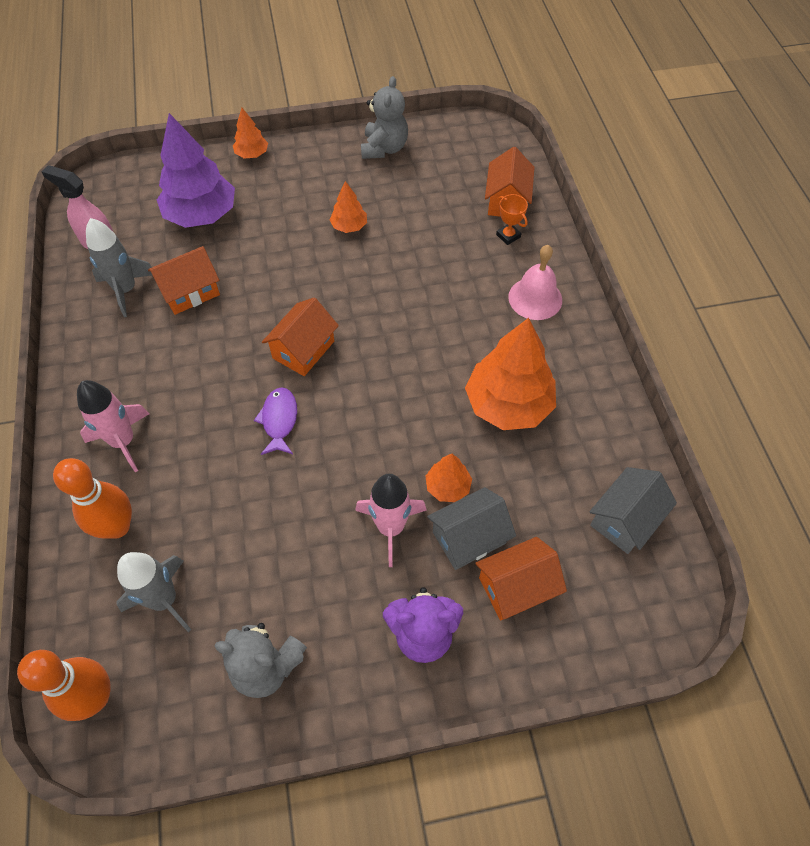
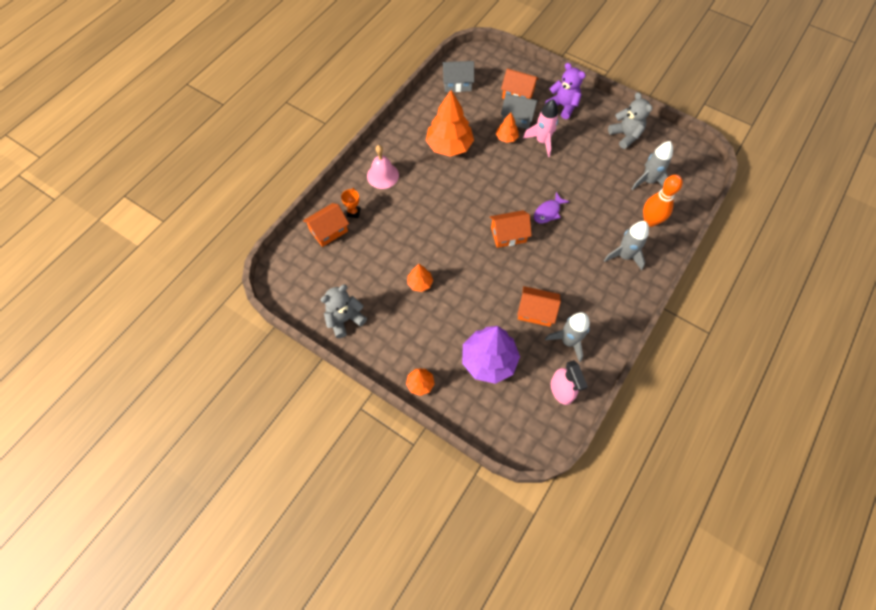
camera: 135 degrees left, 5 degrees up
(95, 697) = (693, 169): orange bowling pin -> none
(123, 441) = (624, 256): pink rocket -> grey rocket

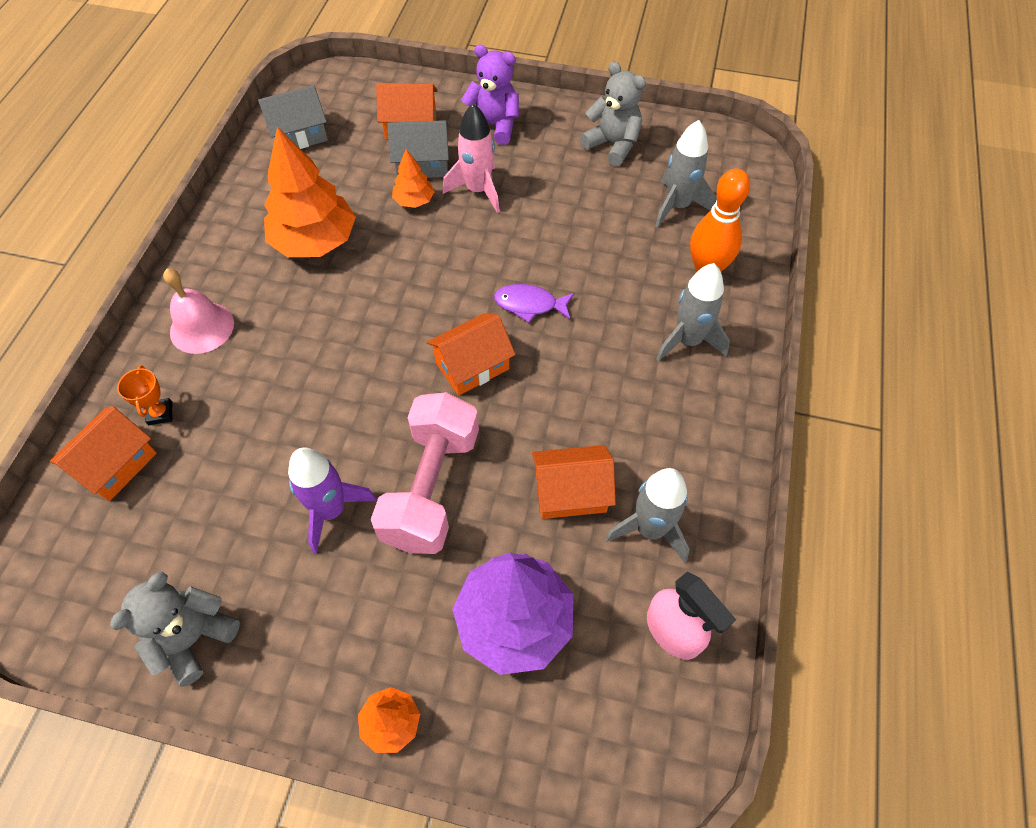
camera: 20 degrees left, 5 degrees down
(420, 283) = (331, 510): orange tree -> purple rocket
(470, 288) = (431, 487): none -> pink dumbbell
(548, 212) = (529, 305): purple fish -> purple fish turned 75 degrees clockwise

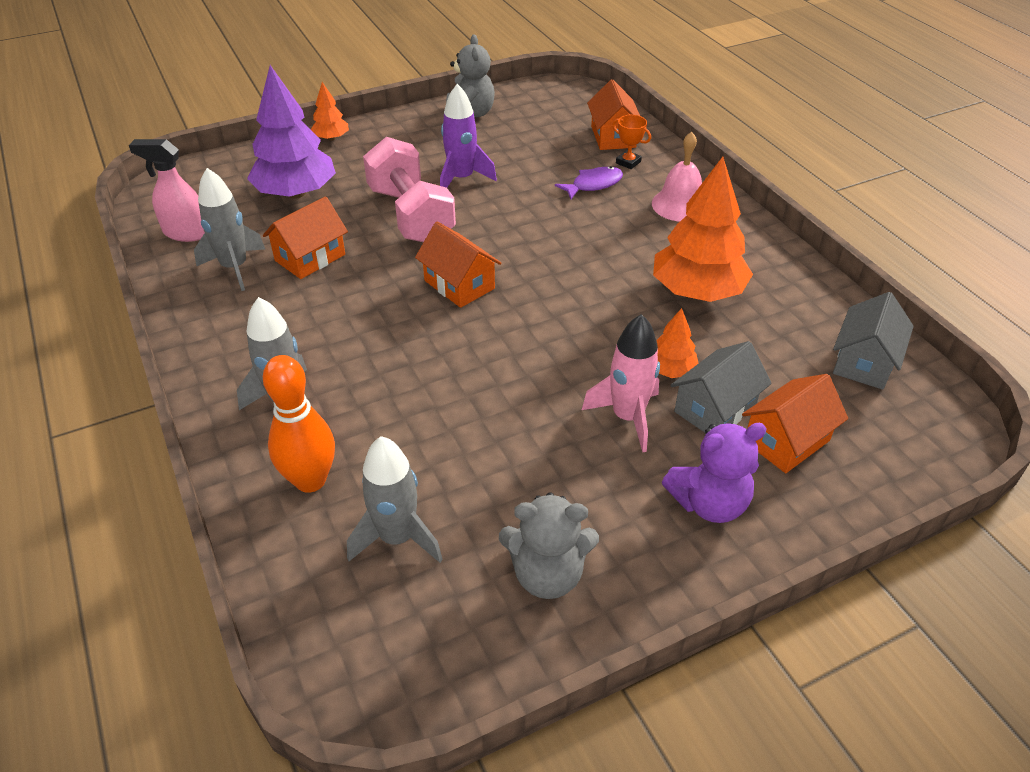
camera: 140 degrees right, 15 degrees down
(472, 366) = (459, 284): orange house -> orange house turned 60 degrees counterclockwise
(529, 305) = (460, 348): purple fish -> purple fish (593, 185)

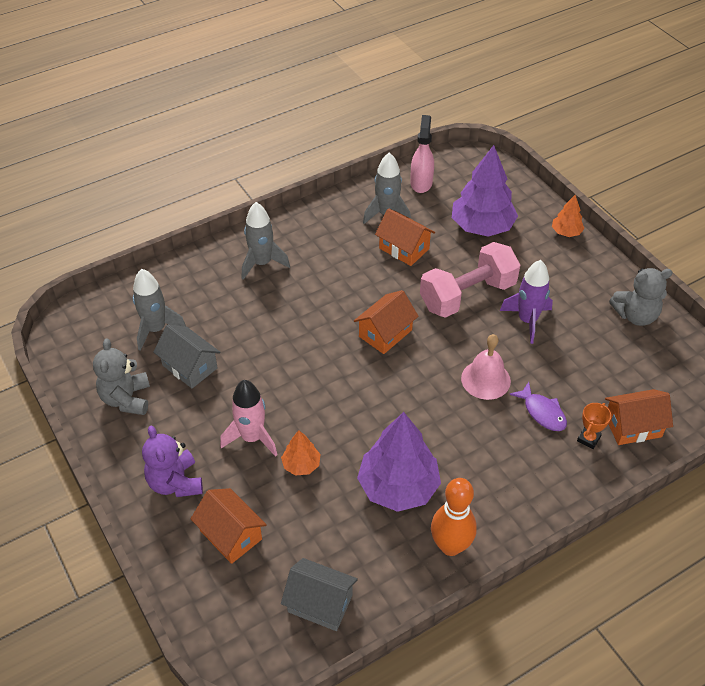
camera: 85 degrees right, 5 degrees up
(310, 480) = (198, 286): orange bowling pin -> orange bowling pin (450, 546)
(680, 205) = (525, 479): pink bell -> pink bell (485, 379)
(697, 291) = (398, 487): orange tree -> purple tree
(715, 409) = (262, 491): grey house -> grey house (190, 366)

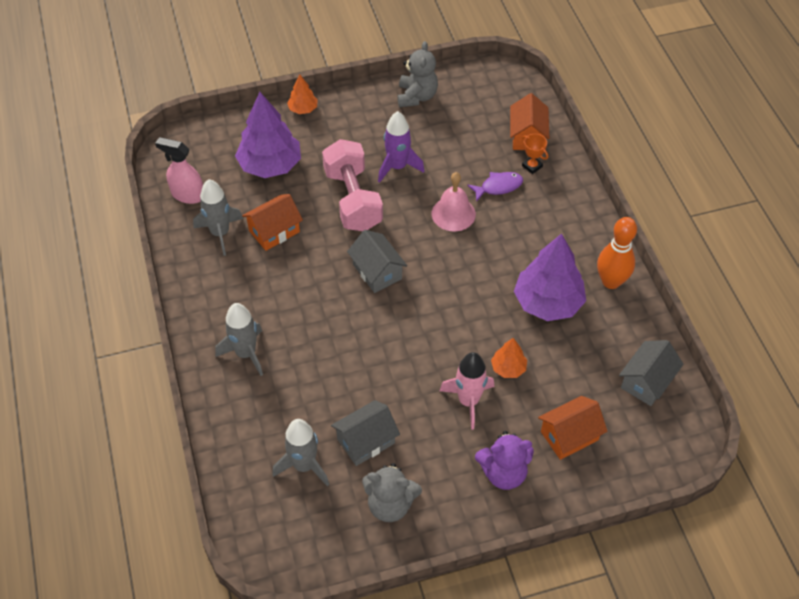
camera: 75 degrees left, 5 degrees up
(385, 333) = (377, 271): orange house -> grey house

